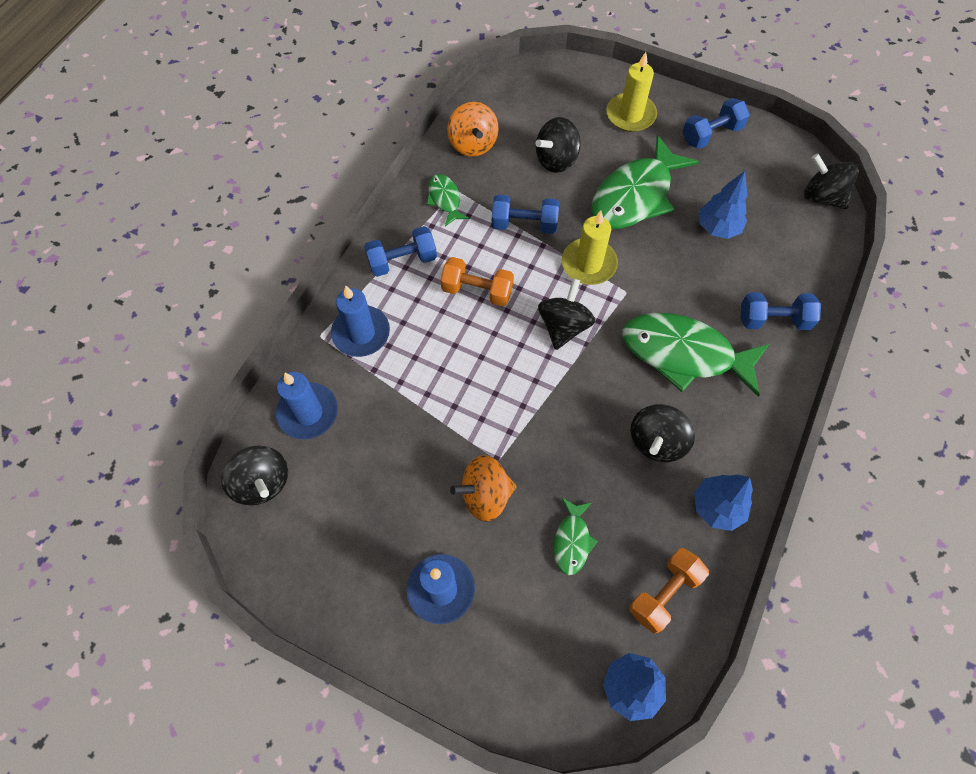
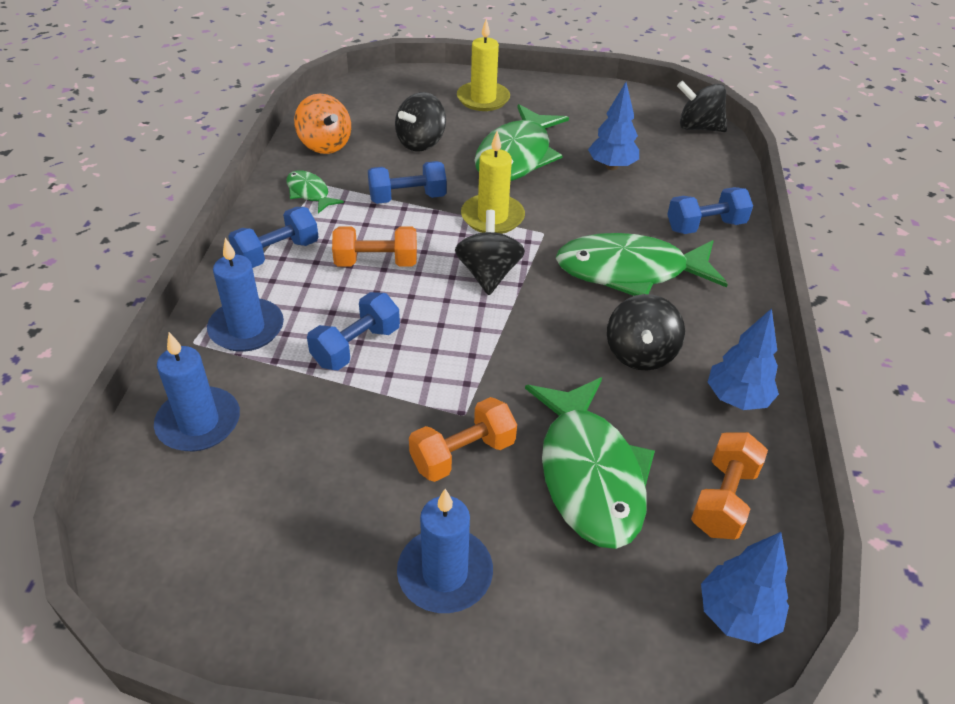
camera: 20 degrees left, 20 degrees down
(262, 482) = (153, 515): black spinning top -> none
(485, 495) = (462, 454): orange spinning top -> orange dumbbell
(572, 541) = (589, 474): green fish -> green fish, size x2.08
(711, 134) = (569, 101): blue dumbbell -> blue dumbbell (356, 346)

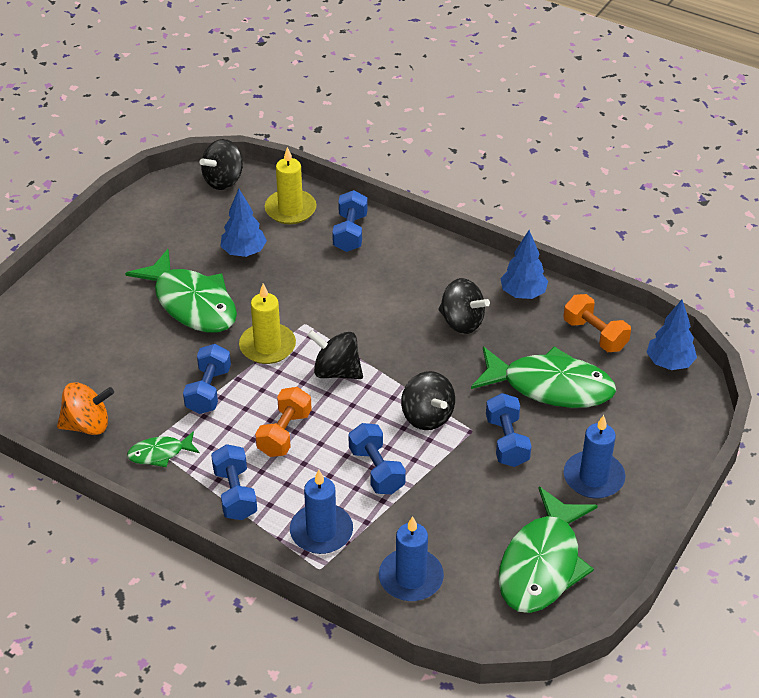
camera: 65 degrees left, 0 degrees up
(421, 143) = (129, 358): black spinning top -> black spinning top (427, 416)
(462, 454) = (507, 441): orange dumbbell -> blue dumbbell
(483, 99) = (85, 294): yellow candle -> yellow candle (290, 209)
(630, 271) = (377, 293): green fish -> green fish (542, 564)

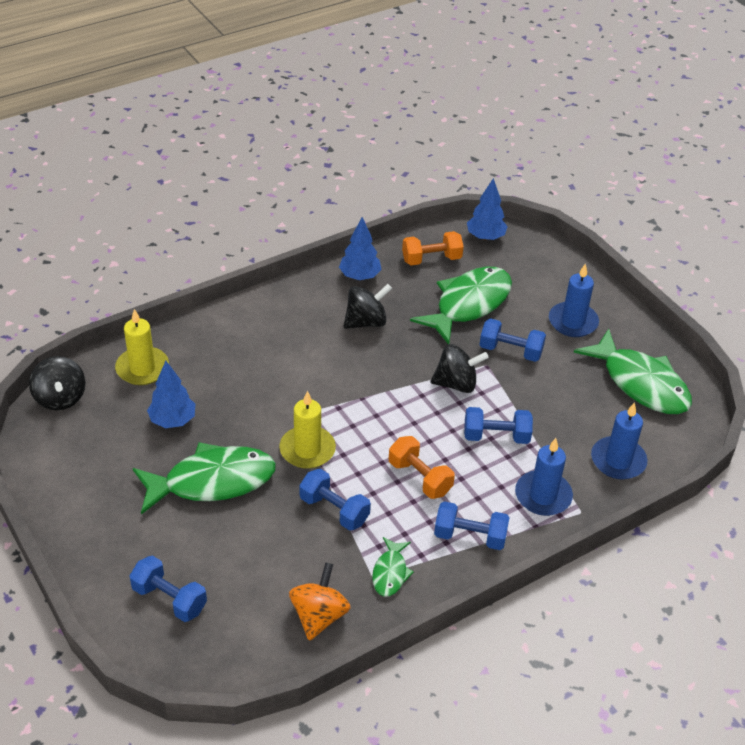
camera: 65 degrees left, 0 degrees up
(336, 371) = (369, 417): black spinning top -> none
(350, 233) = (206, 343): blue dumbbell -> blue dumbbell (169, 599)

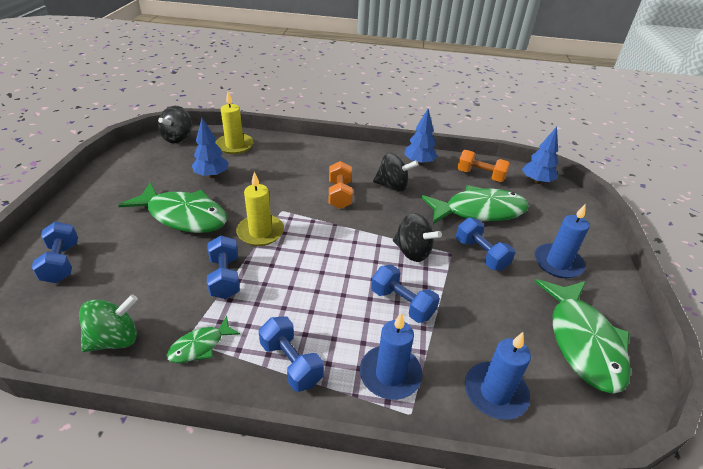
camera: 40 degrees right, 5 degrees down
(319, 616) = (115, 339): orange spinning top -> green spinning top
(420, 478) = (309, 295): orange dumbbell -> orange dumbbell (339, 195)

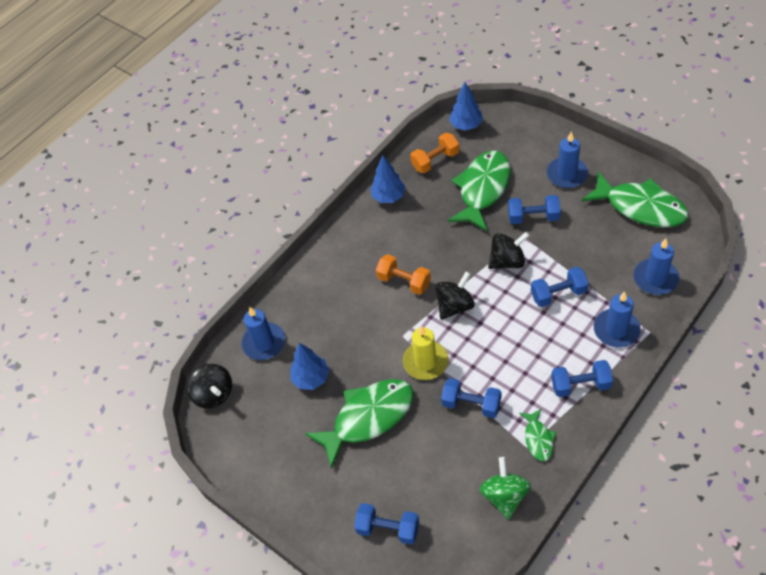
camera: 50 degrees left, 15 degrees up
(235, 145) = (264, 343): yellow candle -> blue candle
(392, 186) = (413, 235): black spinning top -> black spinning top (455, 306)

